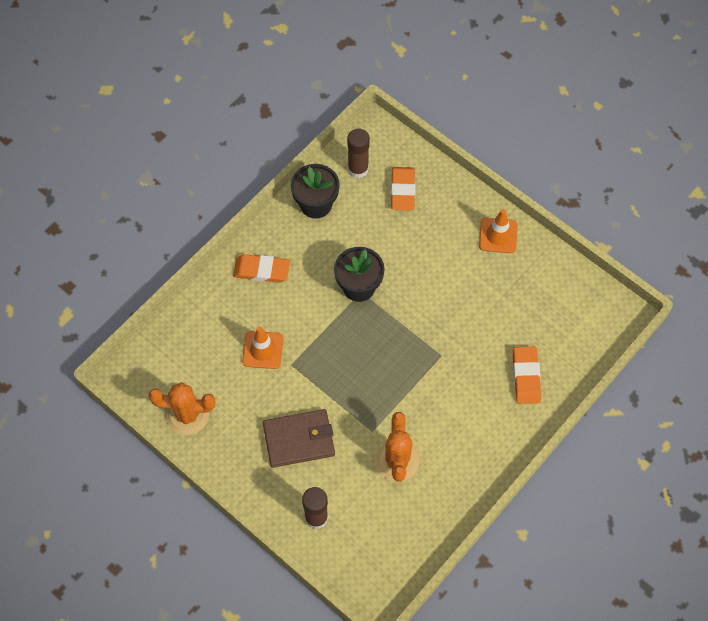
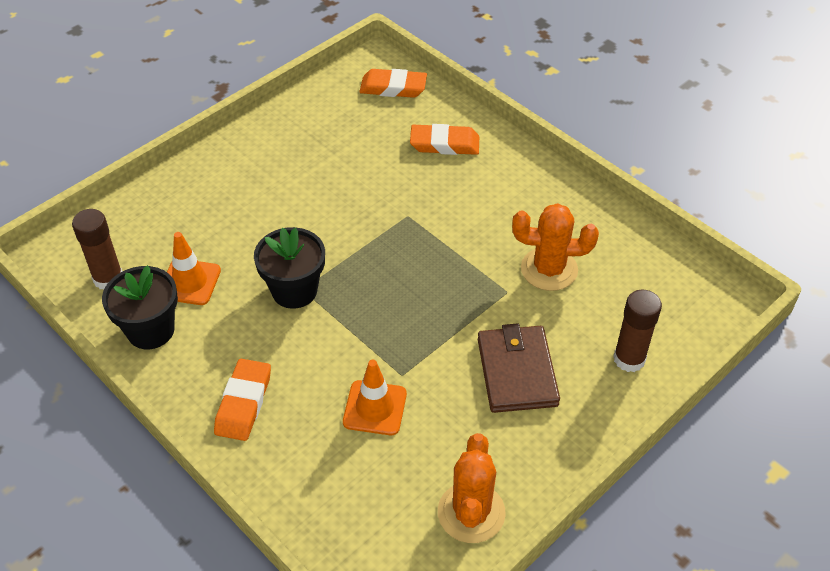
camera: 85 degrees left, 15 degrees down
(403, 190) = (158, 233): orange eraser -> orange eraser (393, 87)
(498, 235) = (251, 149): orange traffic cone -> orange traffic cone (190, 282)

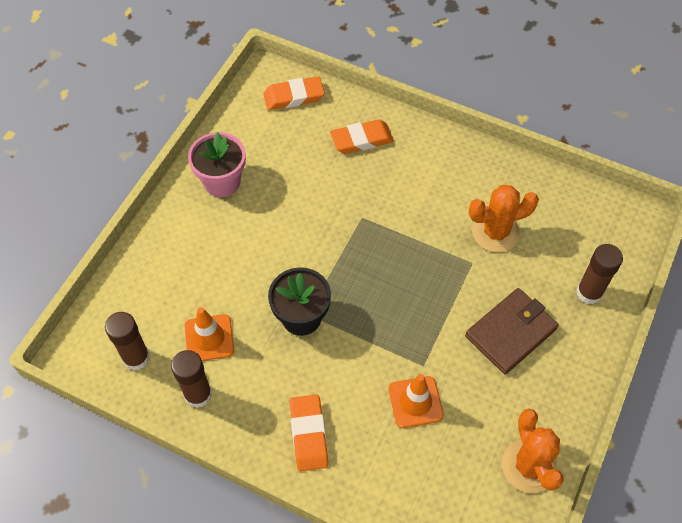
camera: 20 degrees left, 10 degrees up
(150, 330) = (198, 394): black flower pot -> brown glue stick
(279, 145) = (222, 182): none -> pink flower pot
(517, 372) = (510, 332): brown wallet -> brown wallet turned 75 degrees clockwise

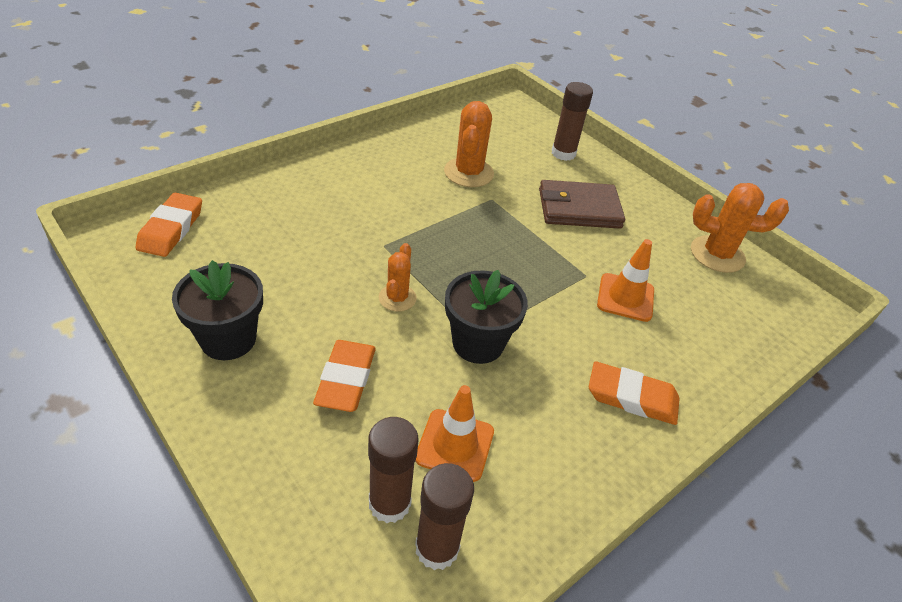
camera: 70 degrees left, 15 degrees down
(198, 394) = (532, 490): brown glue stick -> brown glue stick (389, 503)
(222, 182) = (228, 339): pink flower pot -> black flower pot
(314, 251) = (397, 298): none -> orange cactus
(361, 140) = (285, 205): orange eraser -> orange eraser (346, 379)
(510, 332) = (579, 209): brown wallet -> brown wallet turned 75 degrees counterclockwise

